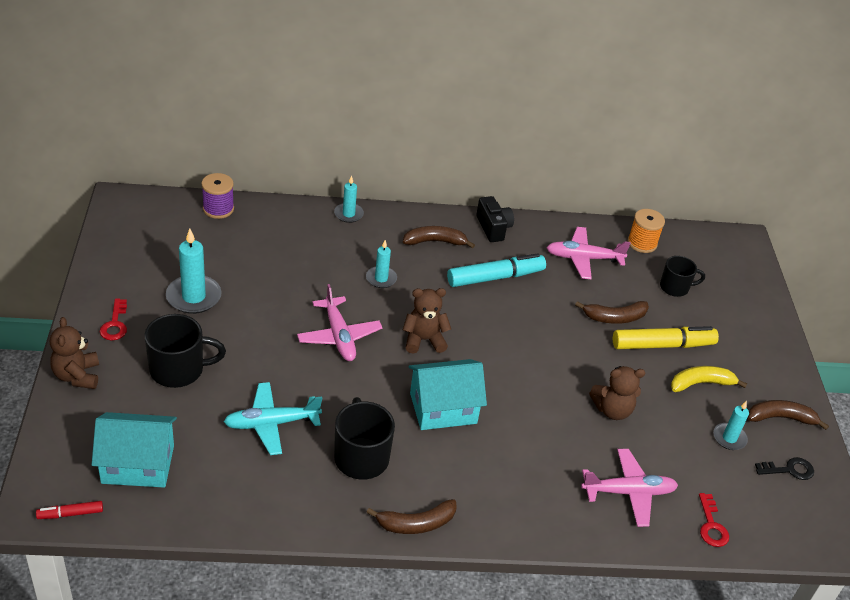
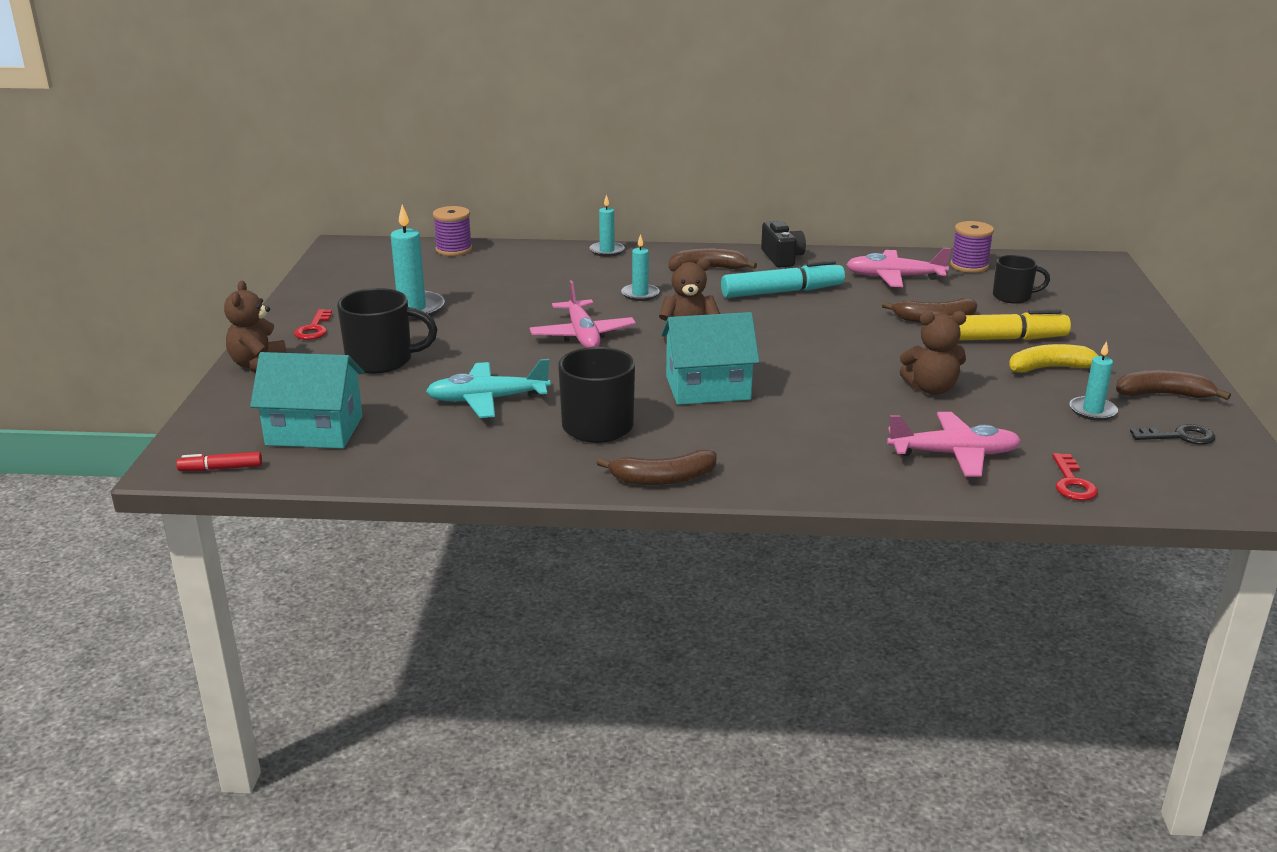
camera: 10 degrees right, 15 degrees down
(642, 243) = (969, 266): orange spool -> purple spool

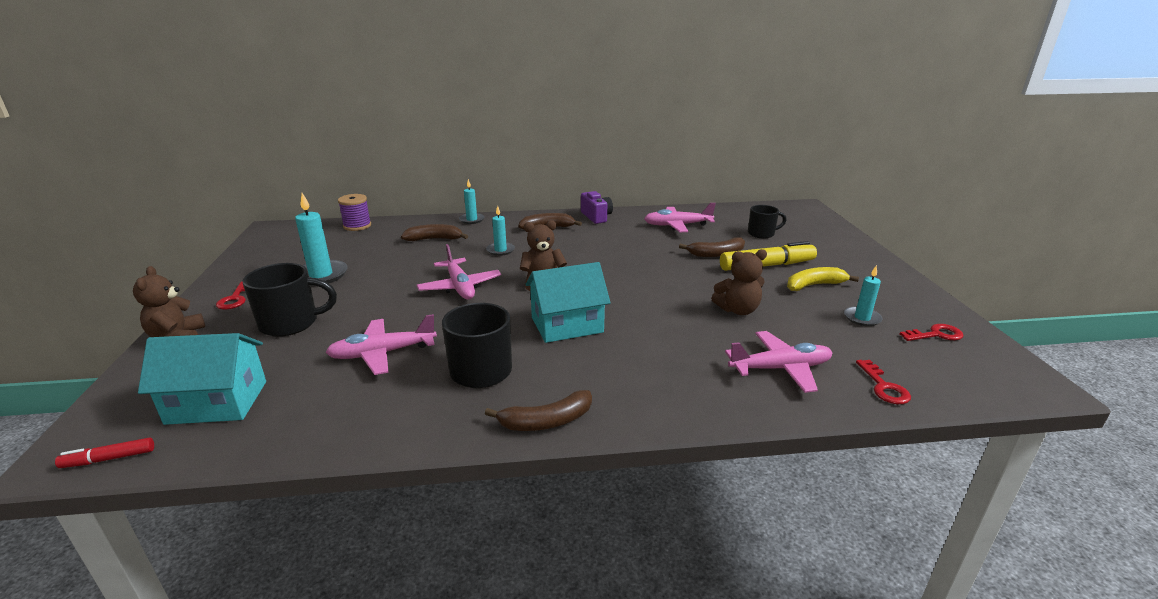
camera: 10 degrees left, 0 degrees up
(487, 400) = (382, 353): turquoise plane -> pink plane
(782, 258) = (596, 217): black camera -> purple camera
(782, 292) = (603, 241): turquoise marker -> none
(969, 266) = (723, 214): purple spool -> none
(1163, 395) = (902, 300): brown banana -> brown banana (435, 239)
(1179, 436) = (935, 334): black key -> red key

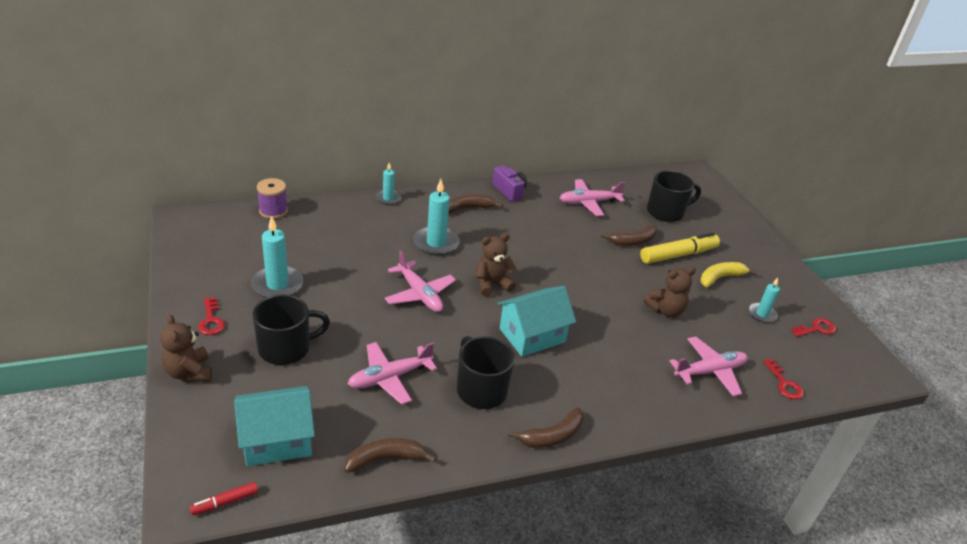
camera: 15 degrees left, 10 degrees up
(435, 239) = (364, 229): brown banana -> brown banana (386, 459)
(500, 250) = (436, 243): turquoise candle -> turquoise candle, size x1.67
(761, 234) = (666, 212): black mug -> black mug, size x1.56

